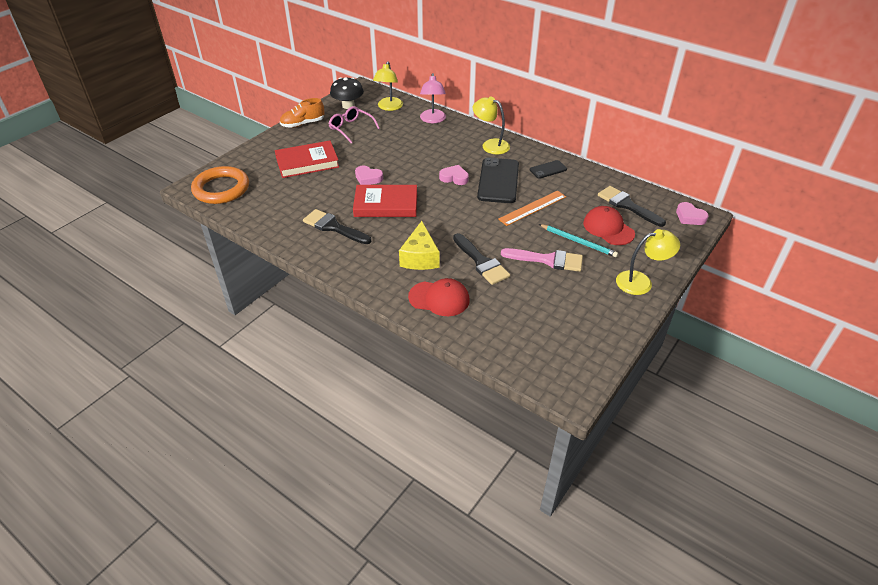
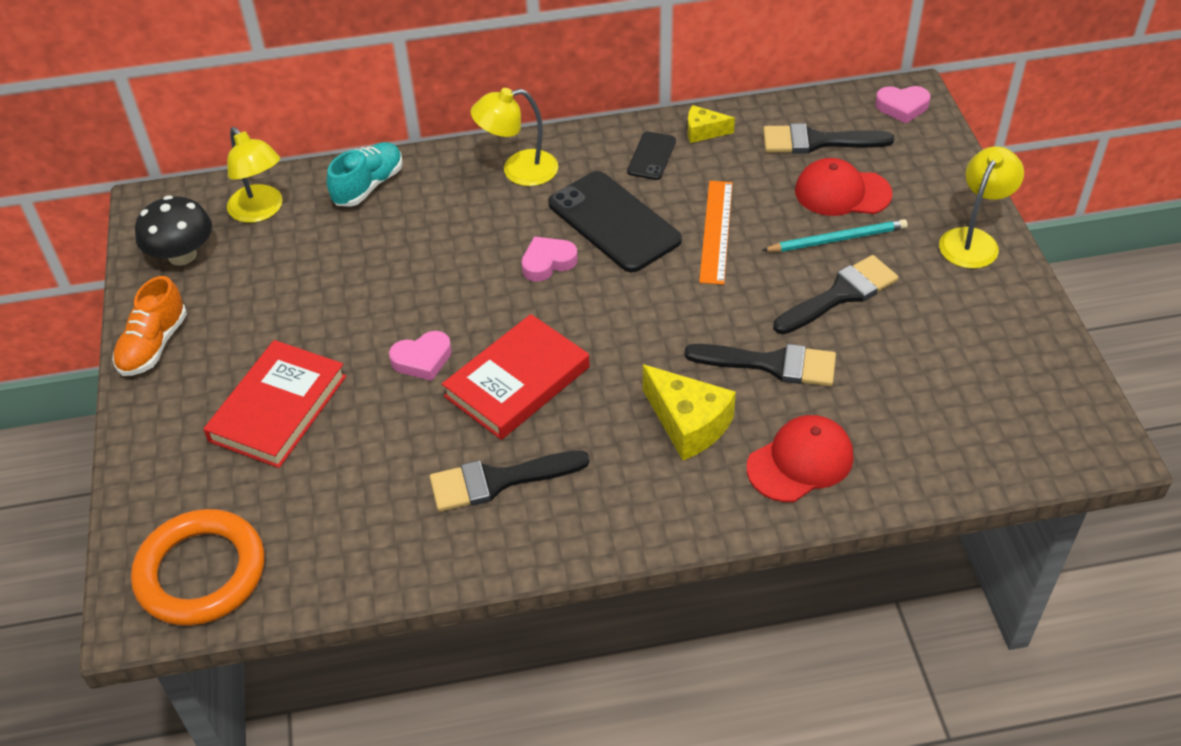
camera: 45 degrees left, 5 degrees up
(351, 128) = (255, 293): pink glasses -> none
(433, 120) = (368, 186): pink lamp -> turquoise shoe
(548, 260) = (841, 294): pink brush -> black brush
(583, 174) = (703, 131): none -> yellow cheese

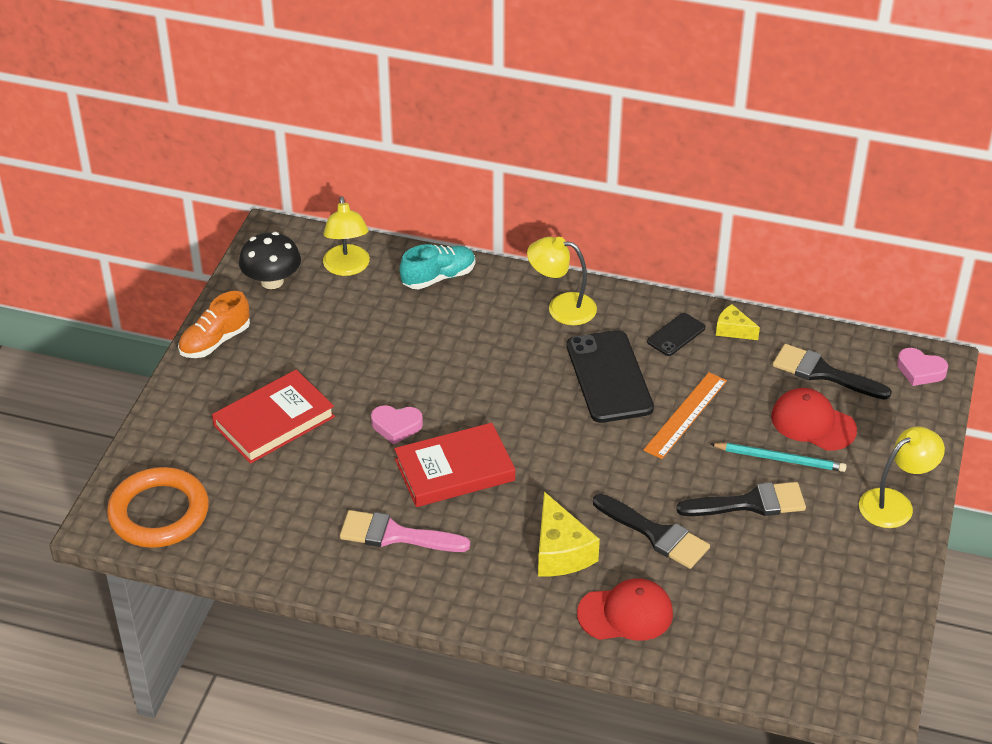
camera: 25 degrees right, 5 degrees down
(498, 481) = (395, 535): black brush -> pink brush
(548, 262) = (536, 389): pink heart -> none

